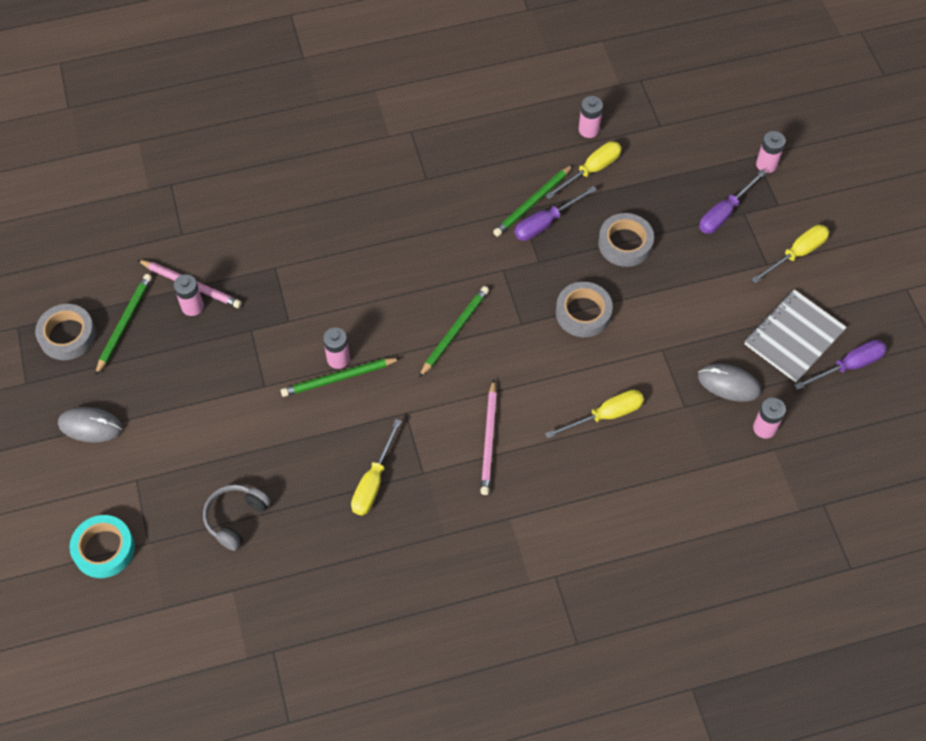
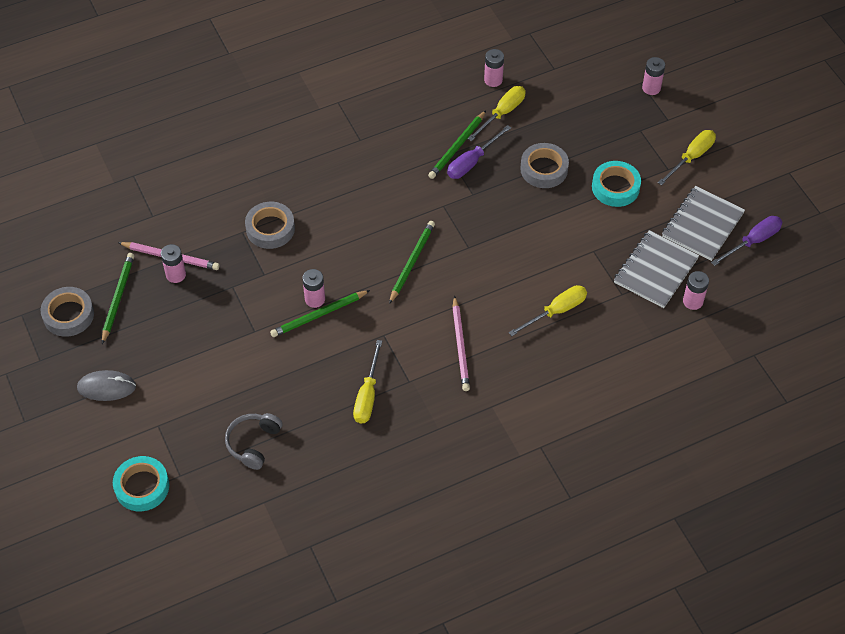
camera: 10 degrees left, 5 degrees down
(583, 313) = (520, 231): grey tape -> grey tape (270, 229)
(702, 277) = (615, 187): none -> turquoise tape
(724, 213) = (623, 132): purple screwdriver -> none
(728, 384) = (655, 270): grey mouse -> grey notebook

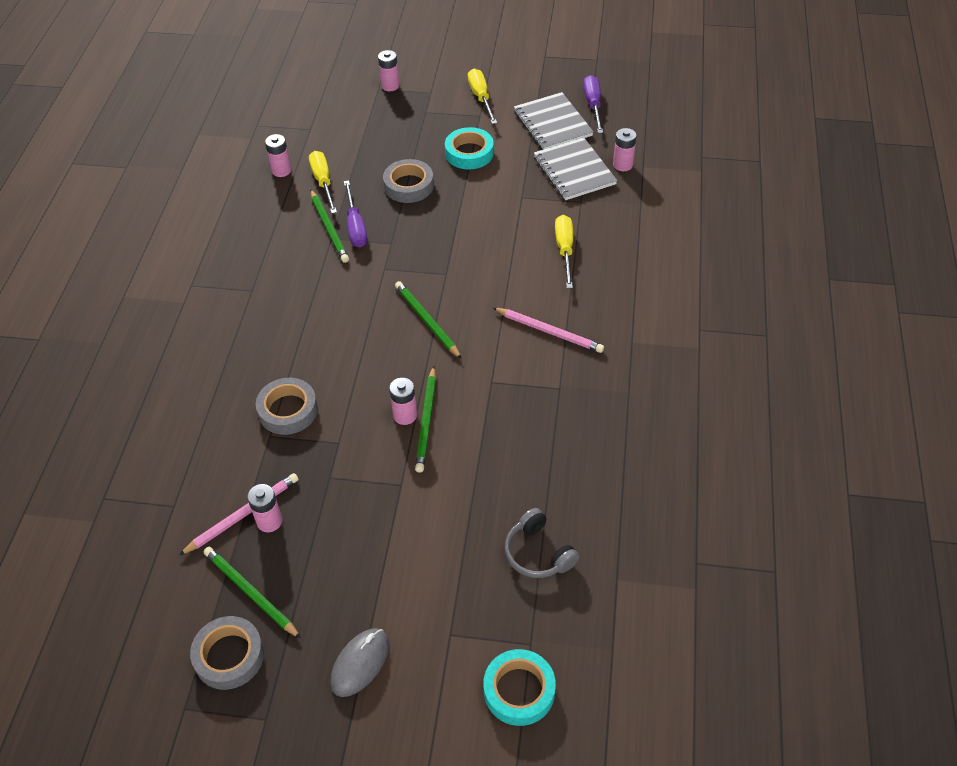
camera: 55 degrees left, 5 degrees down
(367, 395) = (551, 428): yellow screwdriver -> none

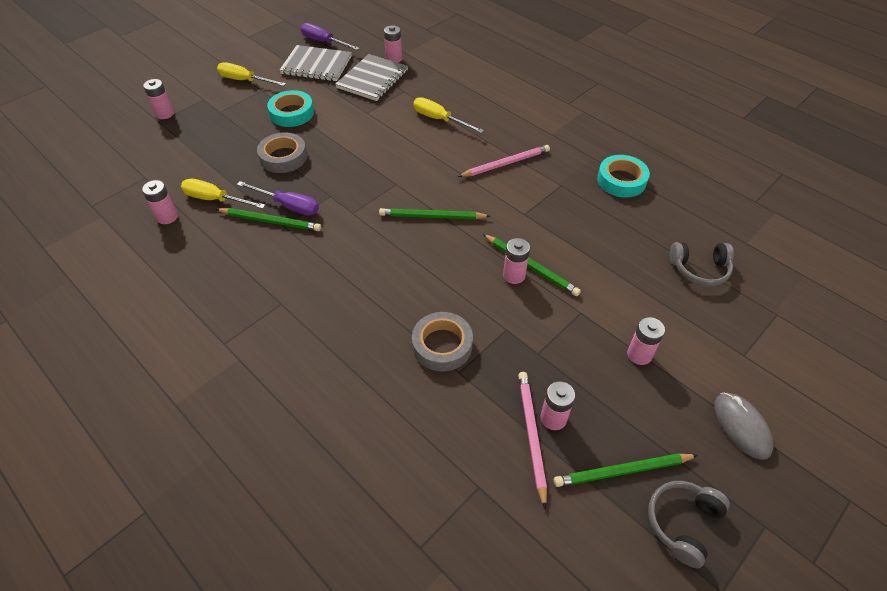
camera: 55 degrees left, 0 degrees up
(229, 656) = (682, 523): grey tape -> grey headphones
(385, 551) = (639, 354): none -> pink battery
(519, 690) = (815, 341): turquoise tape -> turquoise tape (621, 180)
(574, 171) = (373, 79): grey notebook -> grey notebook turned 75 degrees counterclockwise

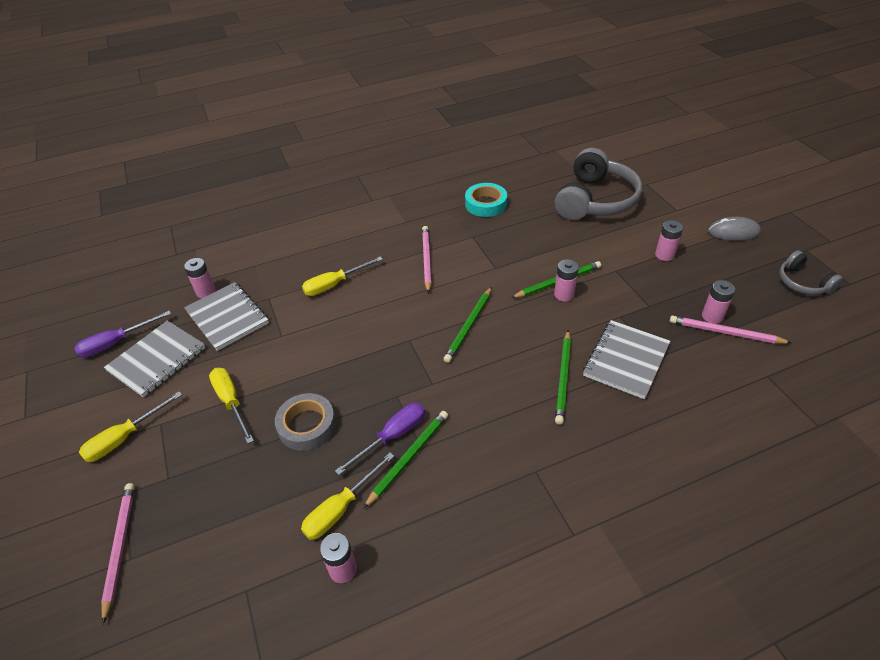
camera: 65 degrees left, 5 degrees down
(165, 114) = (120, 547): pink battery -> pink pencil
(292, 113) = (231, 402): turquoise tape -> yellow screwdriver
(442, 345) = (625, 360): grey tape -> grey notebook
(622, 471) = (761, 296): green pencil -> green pencil (563, 378)
(699, 269) = (595, 200): grey headphones -> grey headphones, size x1.94

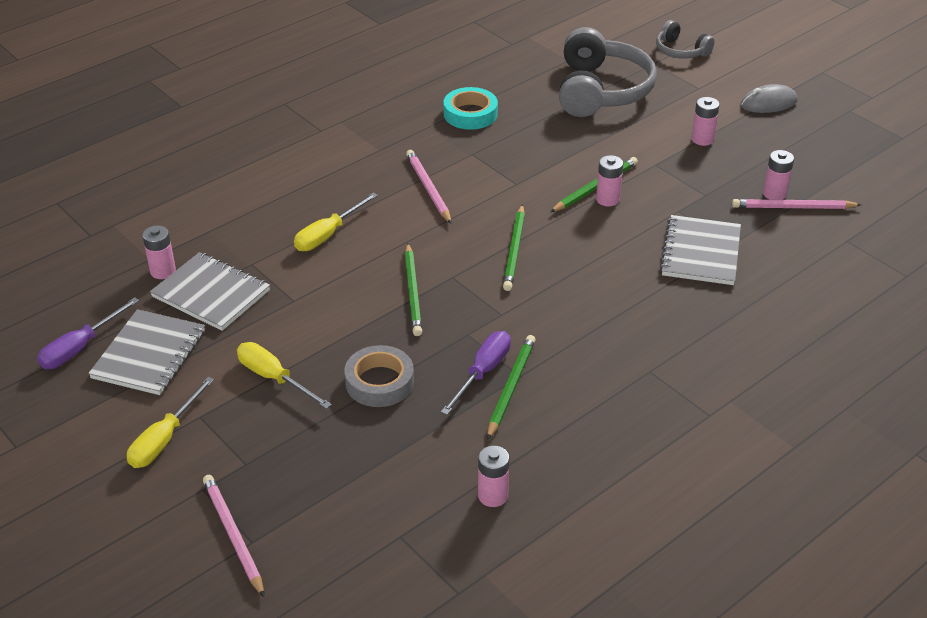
camera: 20 degrees left, 5 degrees down
(341, 508) = (461, 447): yellow screwdriver -> none
(563, 378) = (642, 282): green pencil -> green pencil (413, 292)
(802, 283) = (855, 145): grey headphones -> grey headphones (680, 51)

